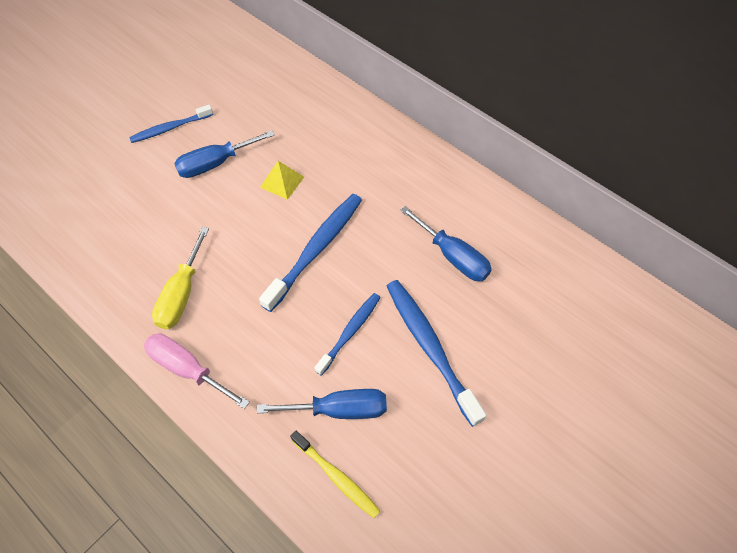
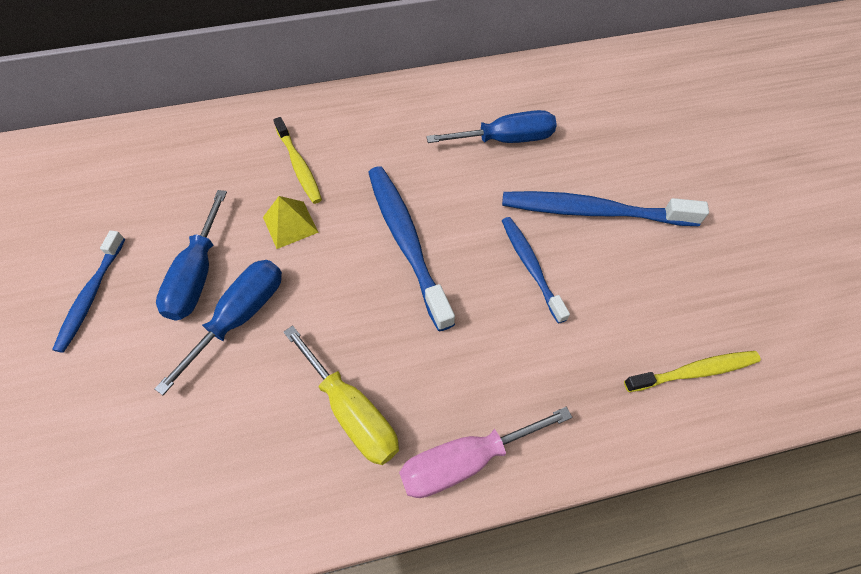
camera: 55 degrees left, 0 degrees up
(330, 156) = (299, 166): none -> yellow toothbrush
(339, 409) = (616, 326): blue screwdriver -> blue screwdriver (241, 316)

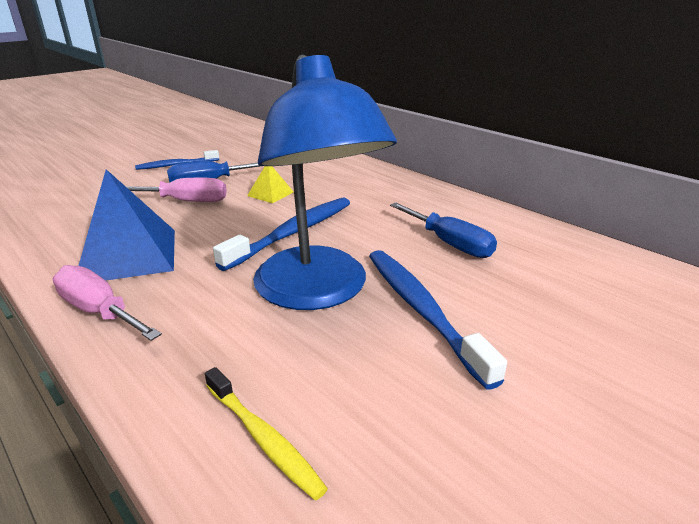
camera: 60 degrees right, 30 degrees down
(241, 316) = (186, 201): blue screwdriver -> pink screwdriver
(299, 166) = (322, 182): yellow toothbrush -> none
(352, 412) = (128, 255): yellow screwdriver -> blue pyramid
(530, 267) = (318, 292): blue toothbrush -> blue lamp

